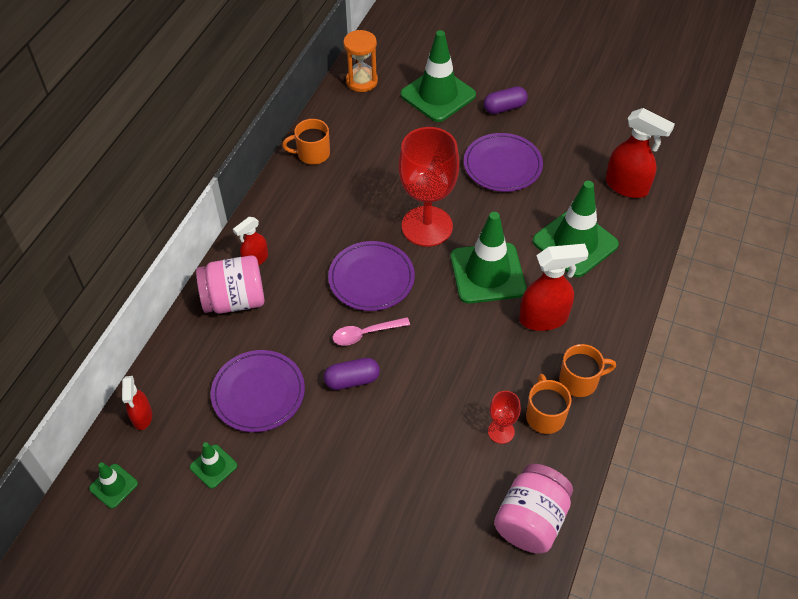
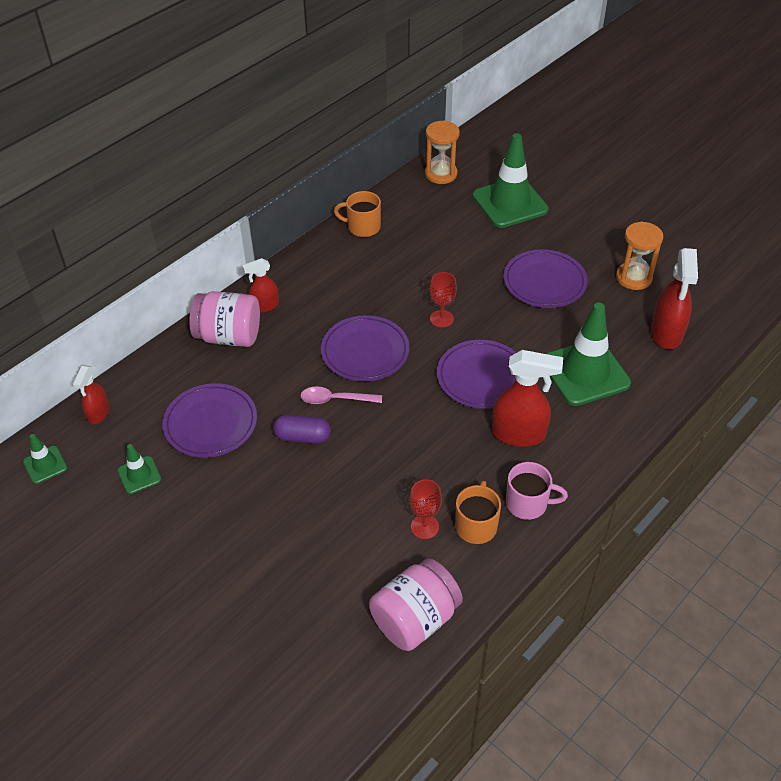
camera: 20 degrees right, 5 degrees down
(427, 226) = (441, 319): red goblet -> red goblet, size x0.45
(487, 273) = (481, 377): green traffic cone -> purple plate
(504, 108) = (572, 230): purple capsule -> none
(577, 140) = (633, 278): none -> orange hourglass
(579, 381) = (527, 503): orange mug -> pink mug
(627, 187) = (666, 334): red spray bottle -> red spray bottle turned 45 degrees clockwise

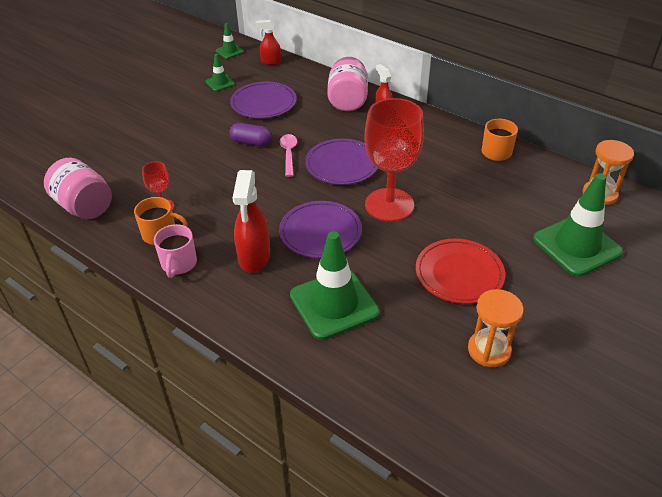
camera: 85 degrees right, 5 degrees down
(302, 437) = (251, 142): purple capsule -> purple capsule turned 75 degrees counterclockwise
(441, 319) = (389, 205): red goblet -> red goblet, size x2.22
(544, 282) = (459, 274): purple plate -> red plate
(666, 334) = (402, 376): red spray bottle -> none

